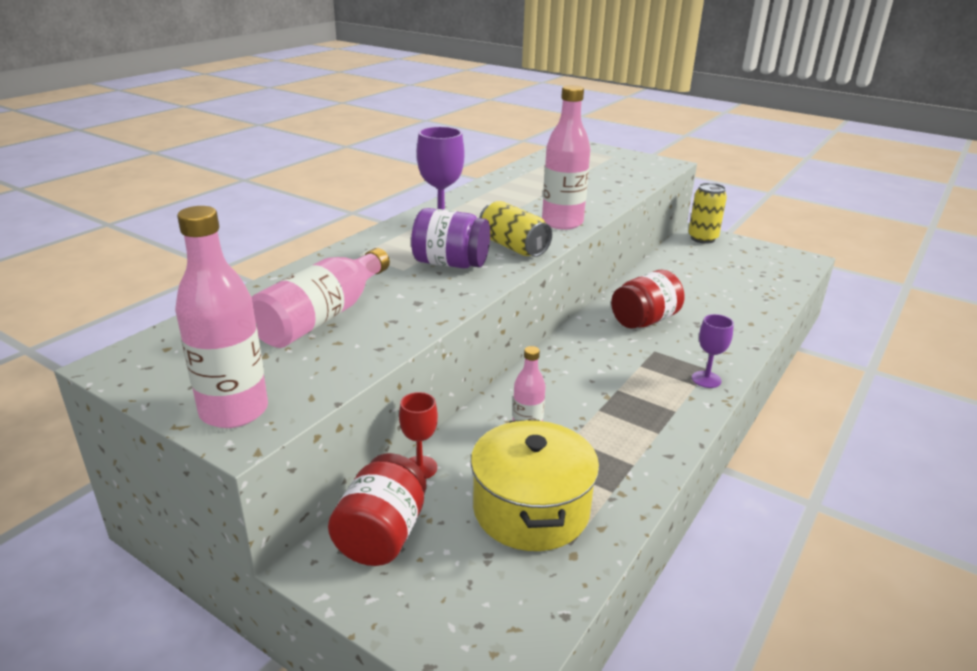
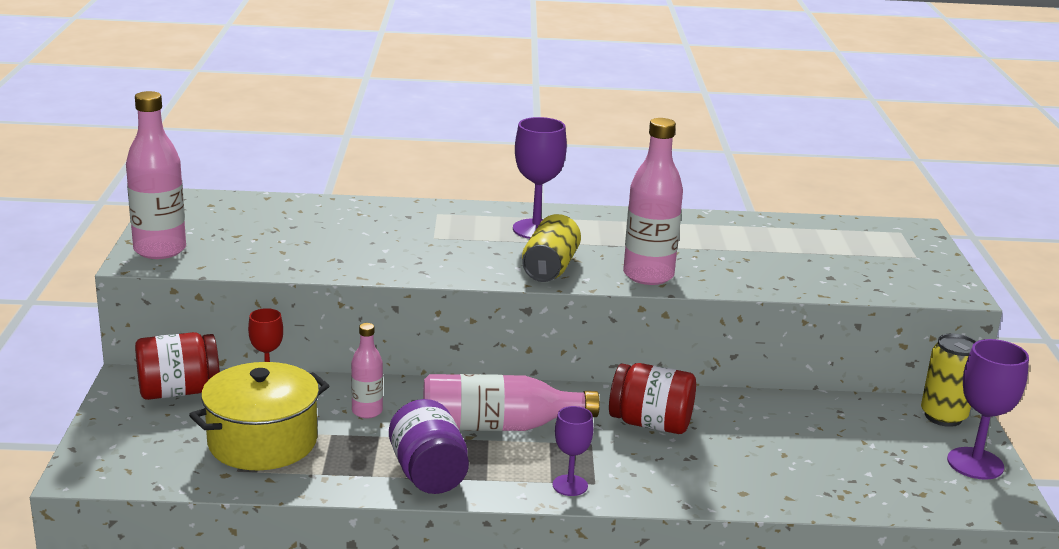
camera: 55 degrees right, 5 degrees down
(323, 317) = (313, 235): pink bottle -> pink bottle (498, 426)
(450, 264) = (472, 252): purple jar -> purple jar (428, 474)
(757, 250) = (975, 463): none -> purple goblet

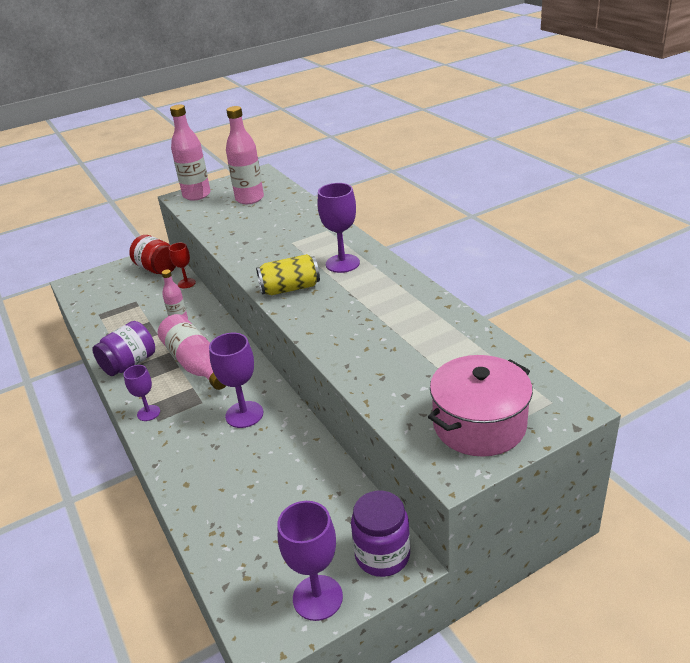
camera: 65 degrees right, 10 degrees up
(262, 442) = (128, 308): yellow pot -> none
(648, 275) = (317, 323): pink bottle -> pink bottle (249, 199)
(650, 423) = (244, 414): red jar -> purple goblet
(905, 265) = (479, 425): none -> pink pot
(943, 416) = (382, 555): yellow can -> purple jar

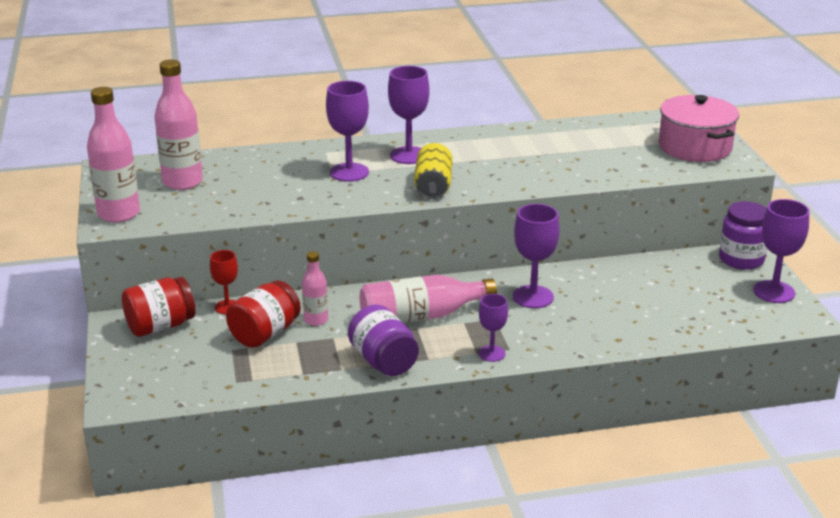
camera: 75 degrees left, 5 degrees down
(156, 307) = (265, 334): none -> red jar
(296, 248) = (349, 172): none -> purple goblet

